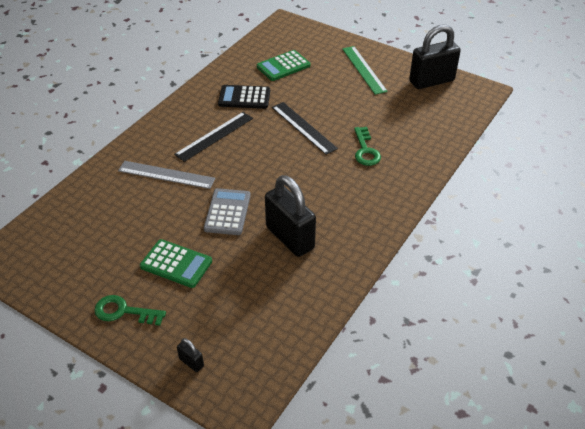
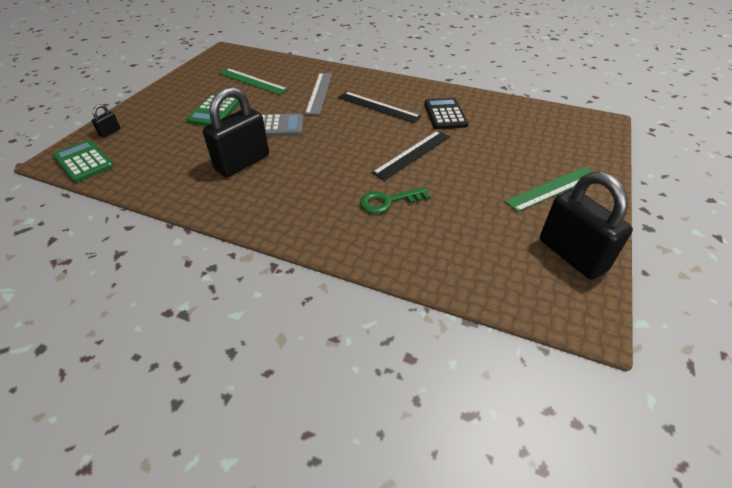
camera: 80 degrees right, 0 degrees up
(110, 230) = (252, 81): none -> green ruler
(124, 311) = (168, 99): green key -> none
(283, 66) = (515, 130): green calculator -> green calculator (83, 161)

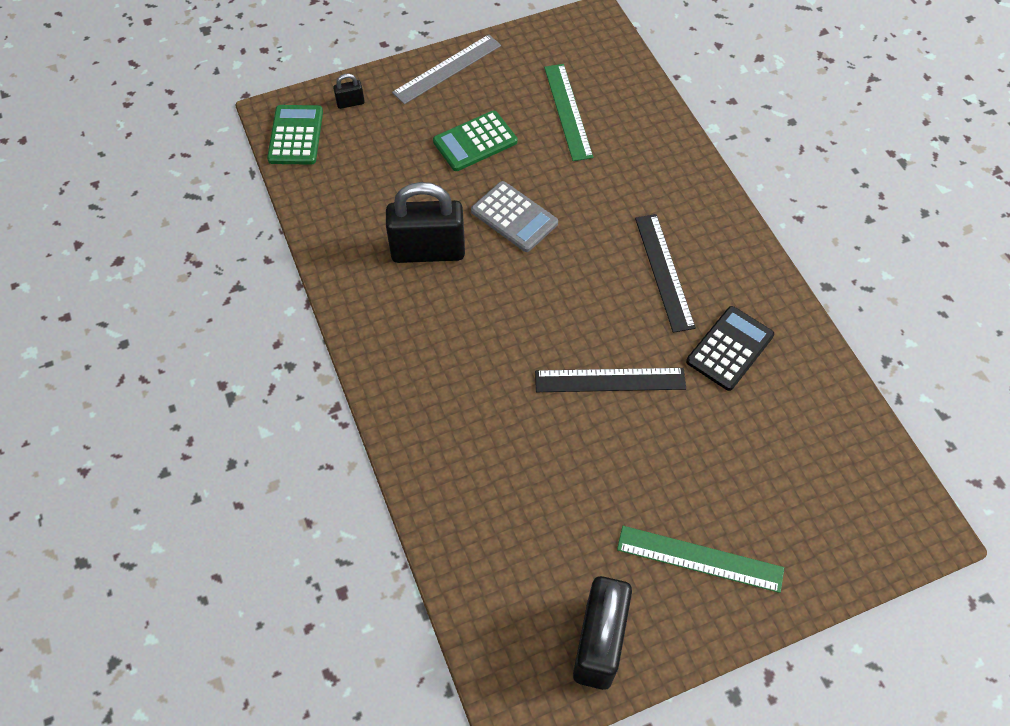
camera: 45 degrees right, 15 degrees up
(319, 93) = (622, 192): grey ruler -> grey ruler (447, 69)
(388, 201) = (508, 423): green key -> none

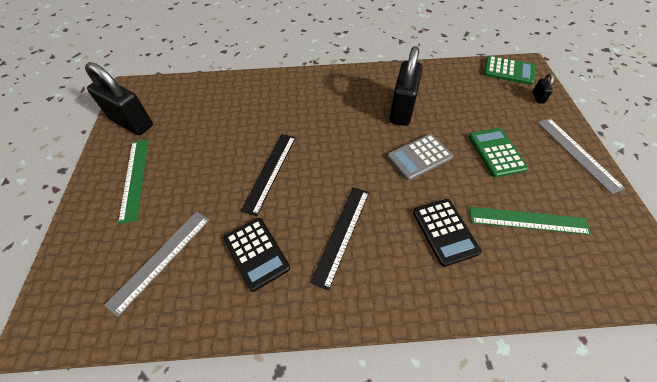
camera: 110 degrees right, 5 degrees down
(615, 179) = (445, 231): none -> black calculator
(664, 271) = (342, 234): black ruler -> black ruler turned 75 degrees counterclockwise
(699, 559) = (134, 178): green ruler -> green ruler turned 45 degrees counterclockwise
(789, 447) = (161, 259): none -> grey ruler

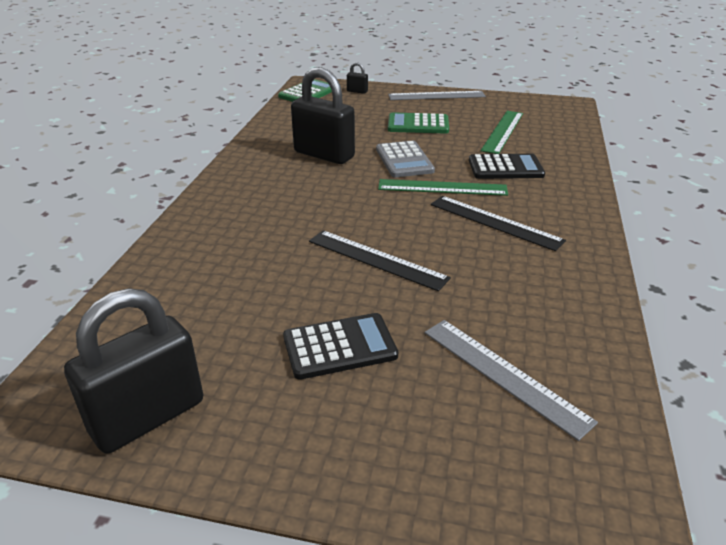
camera: 75 degrees left, 20 degrees down
(134, 178) = (317, 409): green ruler -> green ruler (442, 188)
(256, 253) = (509, 284): black calculator -> black calculator (339, 346)

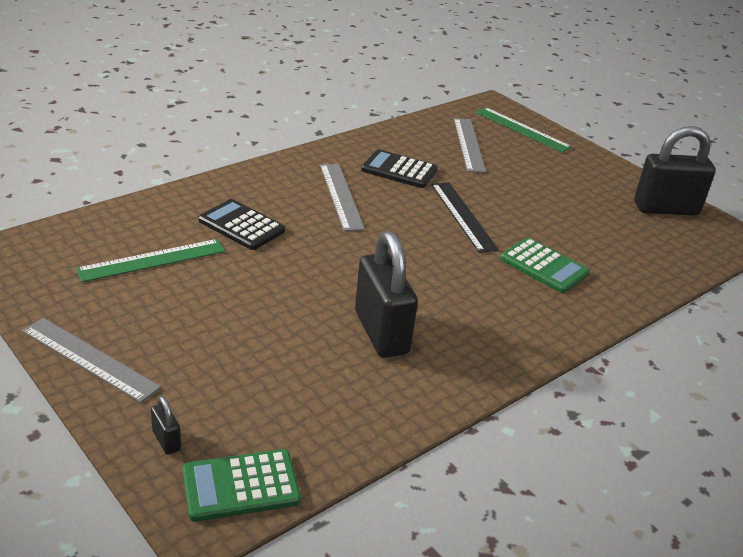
camera: 145 degrees left, 0 degrees up
(339, 346) = (540, 189): black calculator -> black calculator (399, 170)
(404, 160) = (312, 281): grey calculator -> none
(418, 124) = (213, 320): green calculator -> green calculator (544, 266)
(442, 188) = (329, 237): green ruler -> green ruler (522, 129)
(495, 222) = (340, 196): black ruler -> grey ruler

